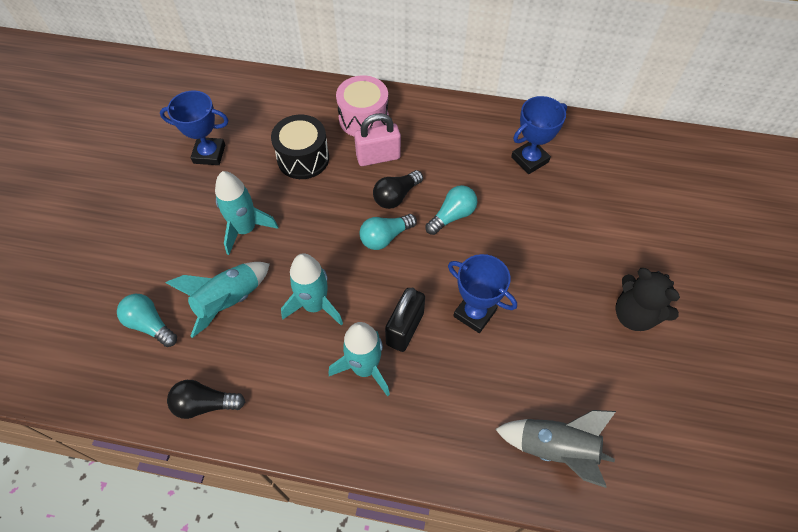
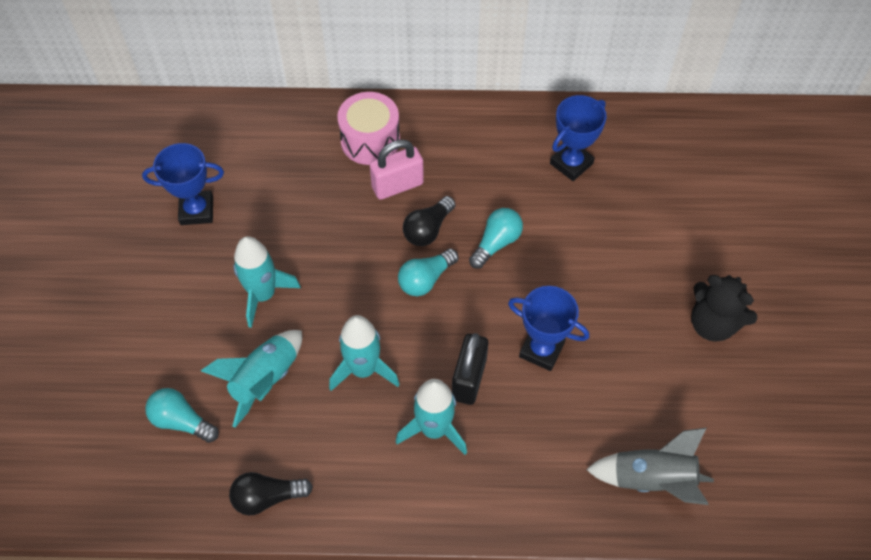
camera: 10 degrees left, 0 degrees up
(303, 158) = (310, 200): black drum -> none

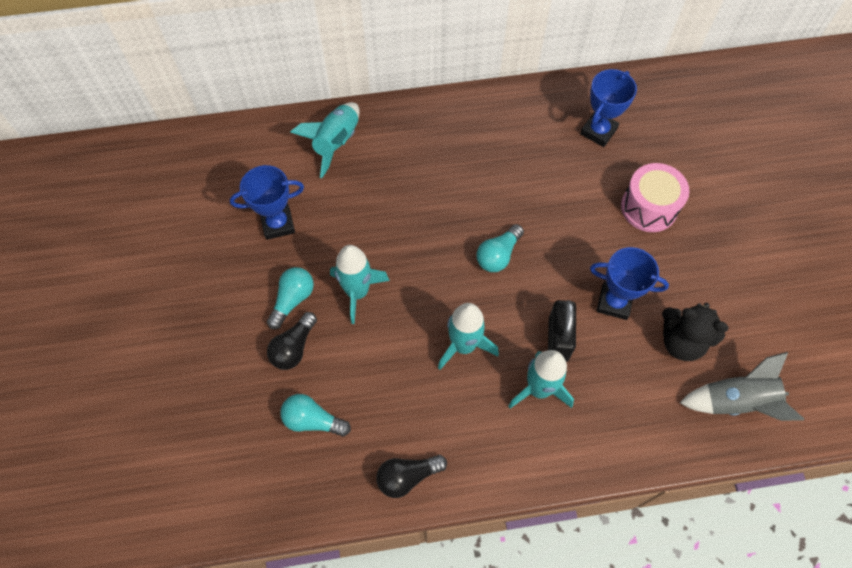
camera: 10 degrees left, 5 degrees up
(265, 380) = (378, 370): turquoise rocket -> turquoise rocket (336, 143)
(370, 140) = (418, 136): pink drum -> pink drum (649, 207)
(397, 185) = (452, 174): pink padlock -> none
(428, 229) = (489, 209): black light bulb -> black light bulb (294, 348)
(496, 243) = (551, 212): turquoise light bulb -> turquoise light bulb (293, 300)
(712, 324) = (753, 255): black teddy bear -> black teddy bear (681, 341)

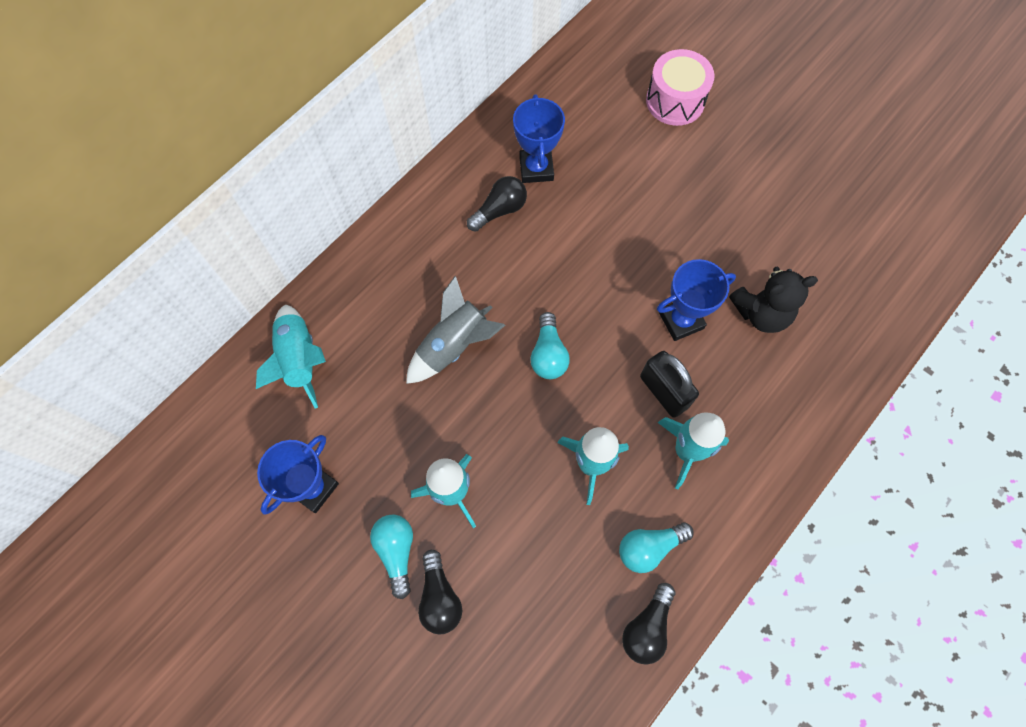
camera: 40 degrees left, 5 degrees up
(312, 420) = (519, 651): turquoise light bulb -> turquoise light bulb (649, 547)
(548, 141) = (500, 210): none -> black light bulb
(649, 207) = (637, 210): pink drum -> pink drum (675, 101)
(735, 402) = (842, 332): grey rocket -> grey rocket (454, 346)

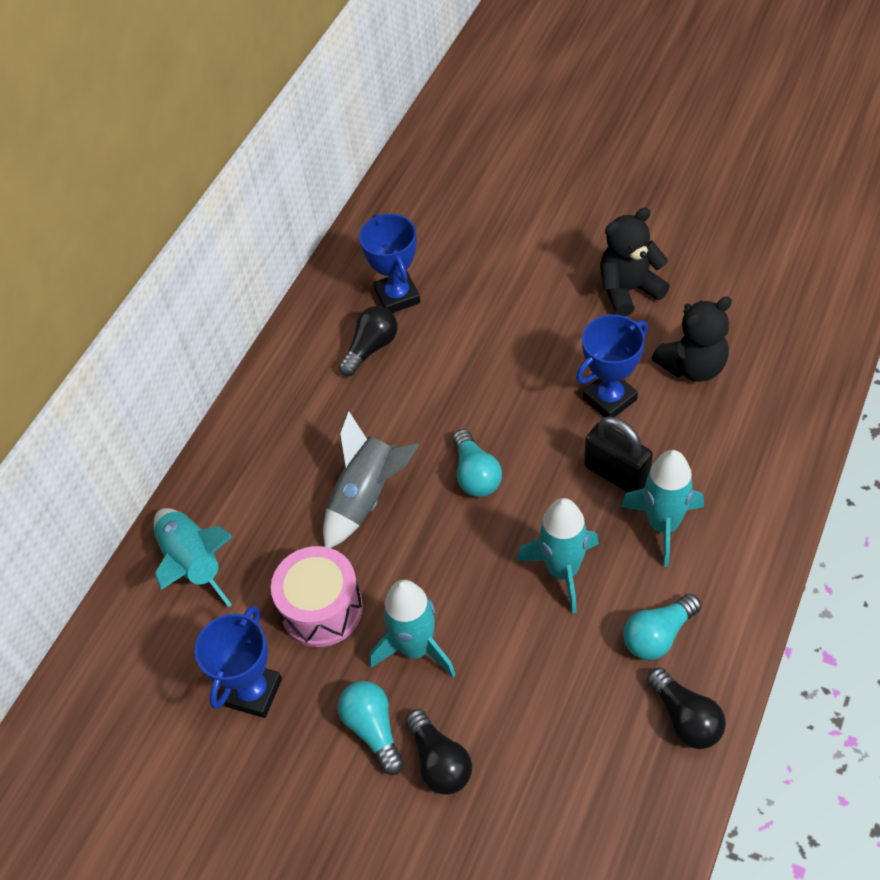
camera: 10 degrees left, 15 degrees down
(647, 627) = (686, 718): black light bulb -> black light bulb turned 45 degrees counterclockwise
(675, 101) = (525, 191): pink drum -> pink drum (322, 609)
(731, 224) = (628, 290): none -> black teddy bear

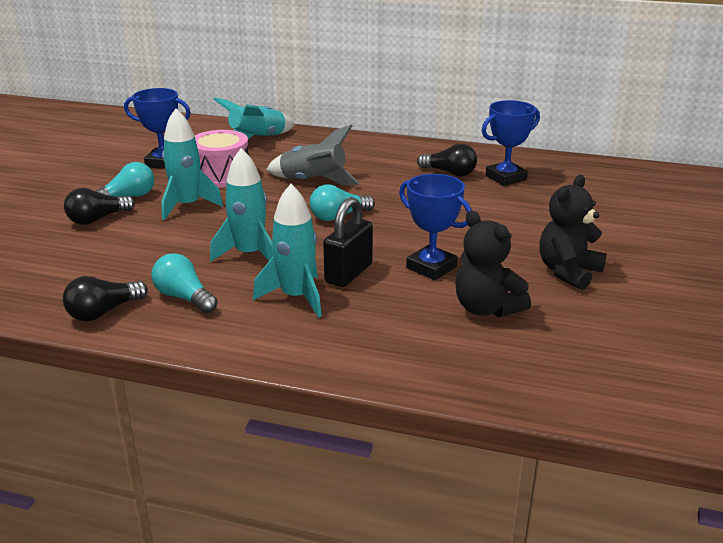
camera: 75 degrees right, 25 degrees down
(628, 290) = (568, 272): black teddy bear -> black teddy bear turned 105 degrees counterclockwise

